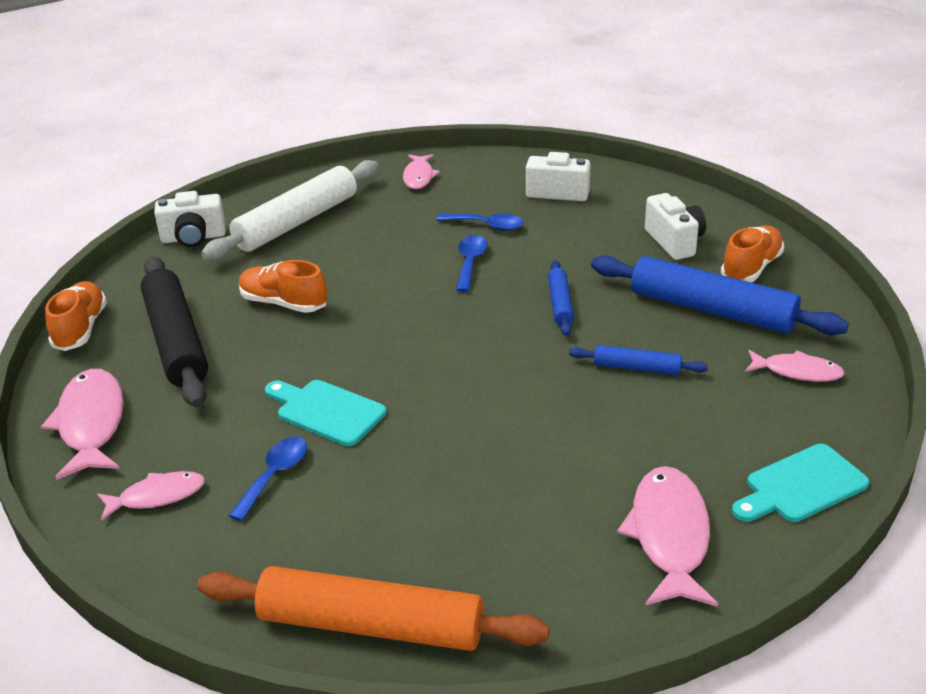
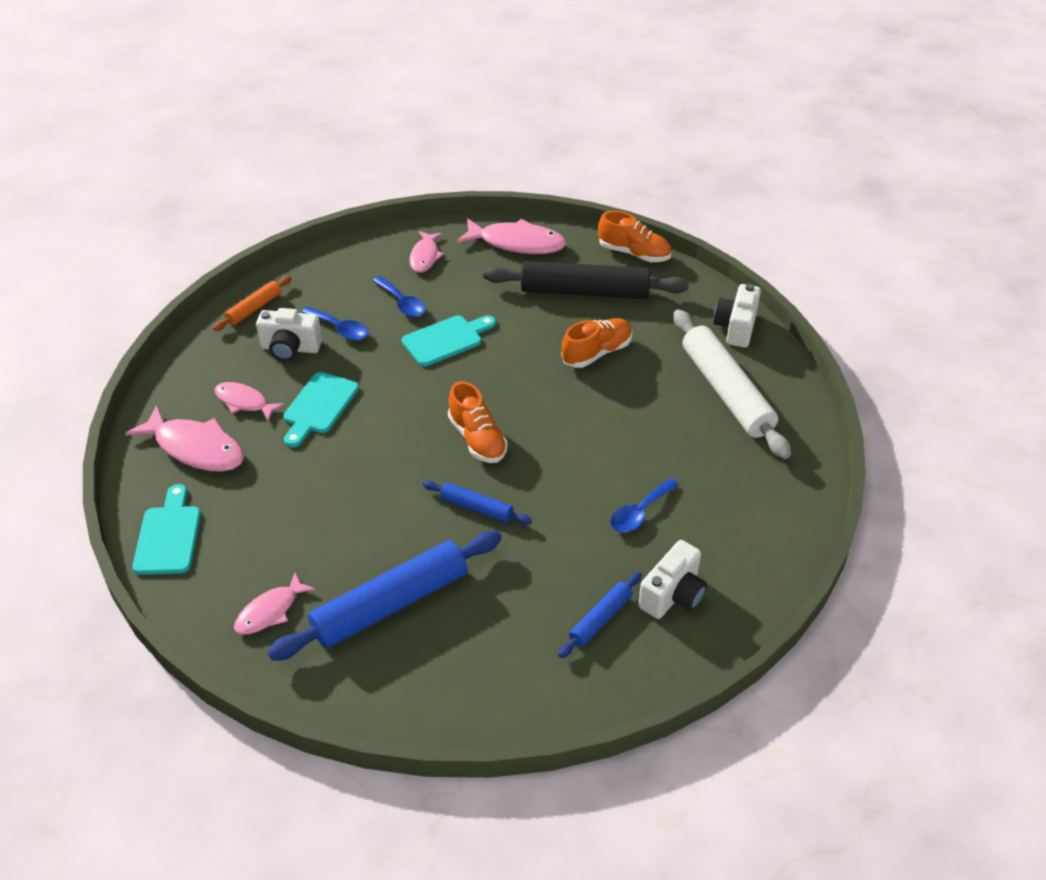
camera: 115 degrees right, 10 degrees up
(371, 625) = (254, 308): orange rolling pin -> orange rolling pin, size x0.49
(419, 177) = (771, 500): pink fish -> pink fish (244, 402)
(470, 262) = (581, 477): blue spoon -> blue spoon (340, 329)
(515, 464) = (318, 407): none -> turquoise cutting board
(636, 368) = (358, 514): blue rolling pin -> blue rolling pin (600, 619)
(674, 242) = (515, 640): white camera -> white camera (290, 348)
(751, 268) = (428, 674): orange shoe -> orange shoe (477, 439)

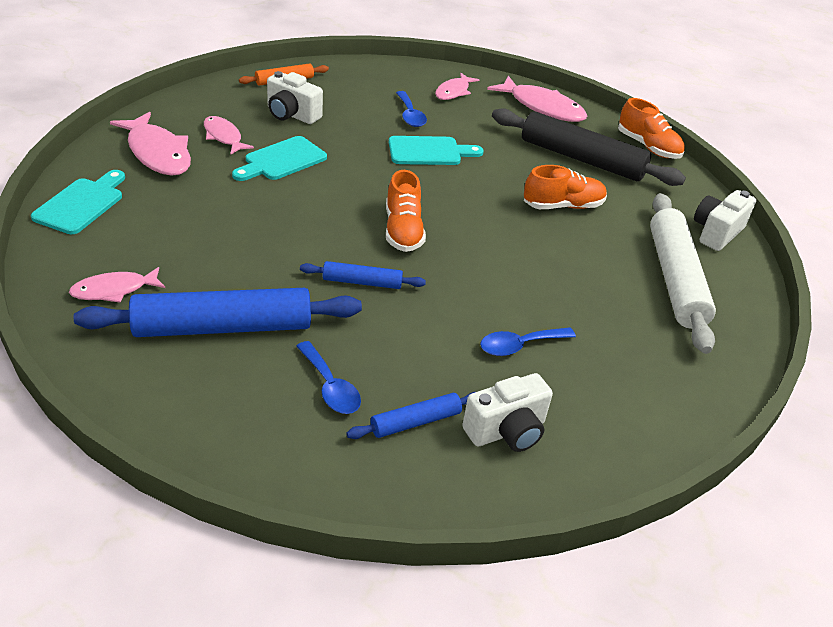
camera: 20 degrees right, 5 degrees down
(340, 329) = (343, 115): blue spoon -> blue spoon (330, 387)
(476, 507) = (362, 282): blue rolling pin -> blue rolling pin turned 45 degrees counterclockwise

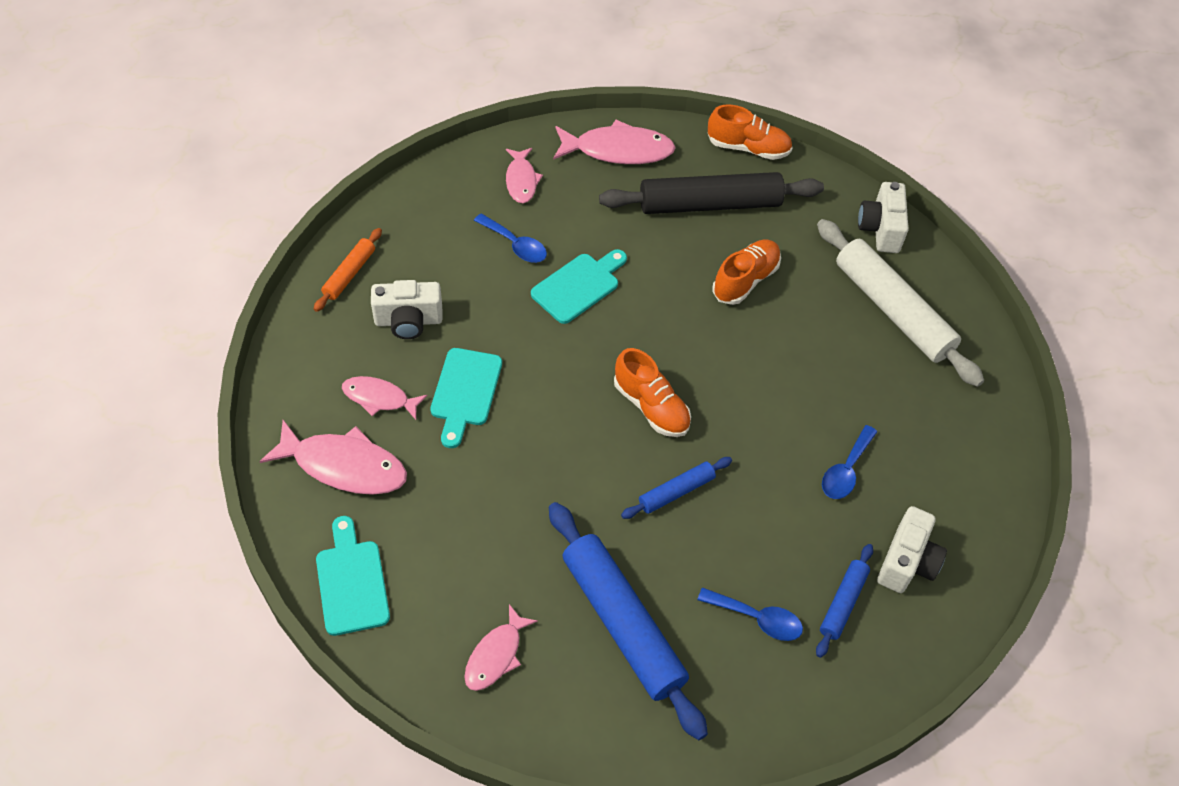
camera: 35 degrees left, 15 degrees up
(223, 327) = (622, 623): blue rolling pin -> blue rolling pin turned 75 degrees counterclockwise

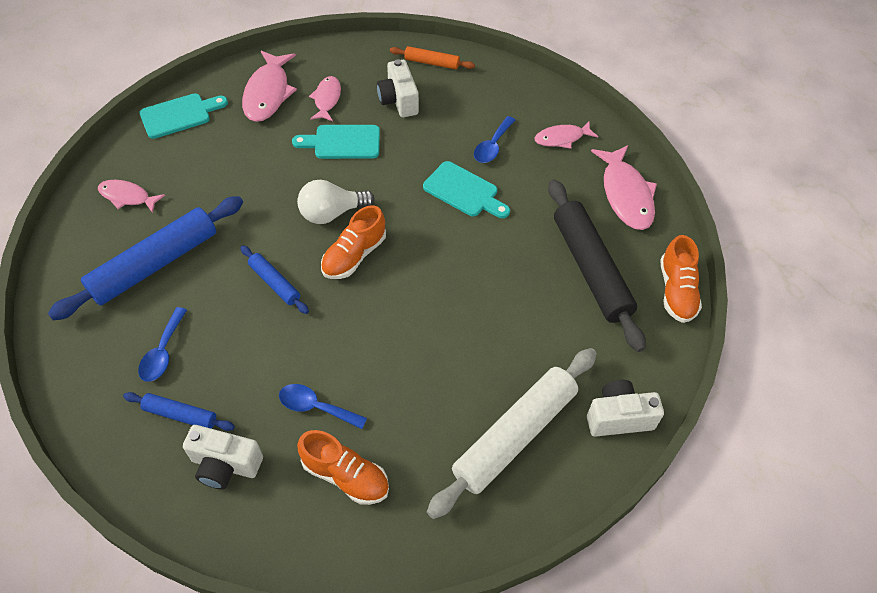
camera: 80 degrees right, 0 degrees up
(581, 420) = (331, 213): none -> white light bulb
(745, 280) = (510, 306): orange shoe -> orange shoe (345, 476)

